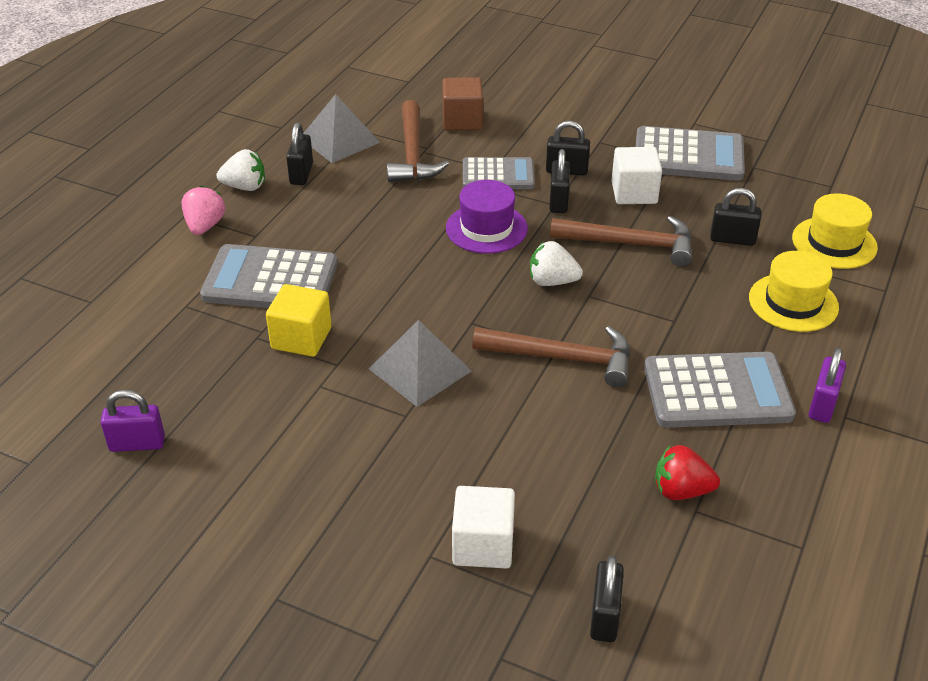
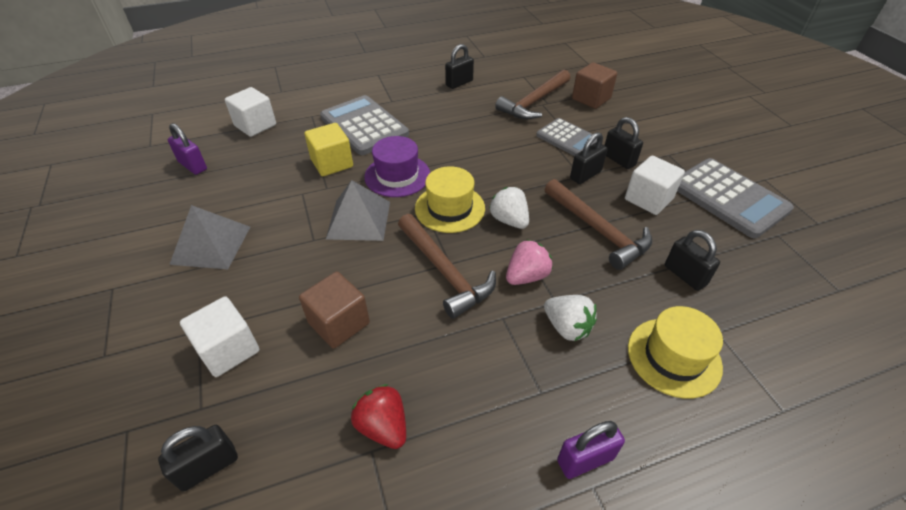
camera: 45 degrees right, 5 degrees up
(133, 357) = (255, 125): none -> white cube
(205, 226) = (377, 84): pink strawberry -> pink strawberry (526, 276)
(245, 187) = (423, 75): white strawberry -> white strawberry (567, 327)
(339, 140) = (504, 76): grey pyramid -> grey pyramid (211, 245)
(486, 228) = (515, 165): purple hat -> purple hat (397, 175)
(540, 457) = (339, 323): none -> brown cube
(717, 392) = (514, 376): grey calculator -> none
(834, 243) = (780, 336): yellow hat -> yellow hat (450, 208)

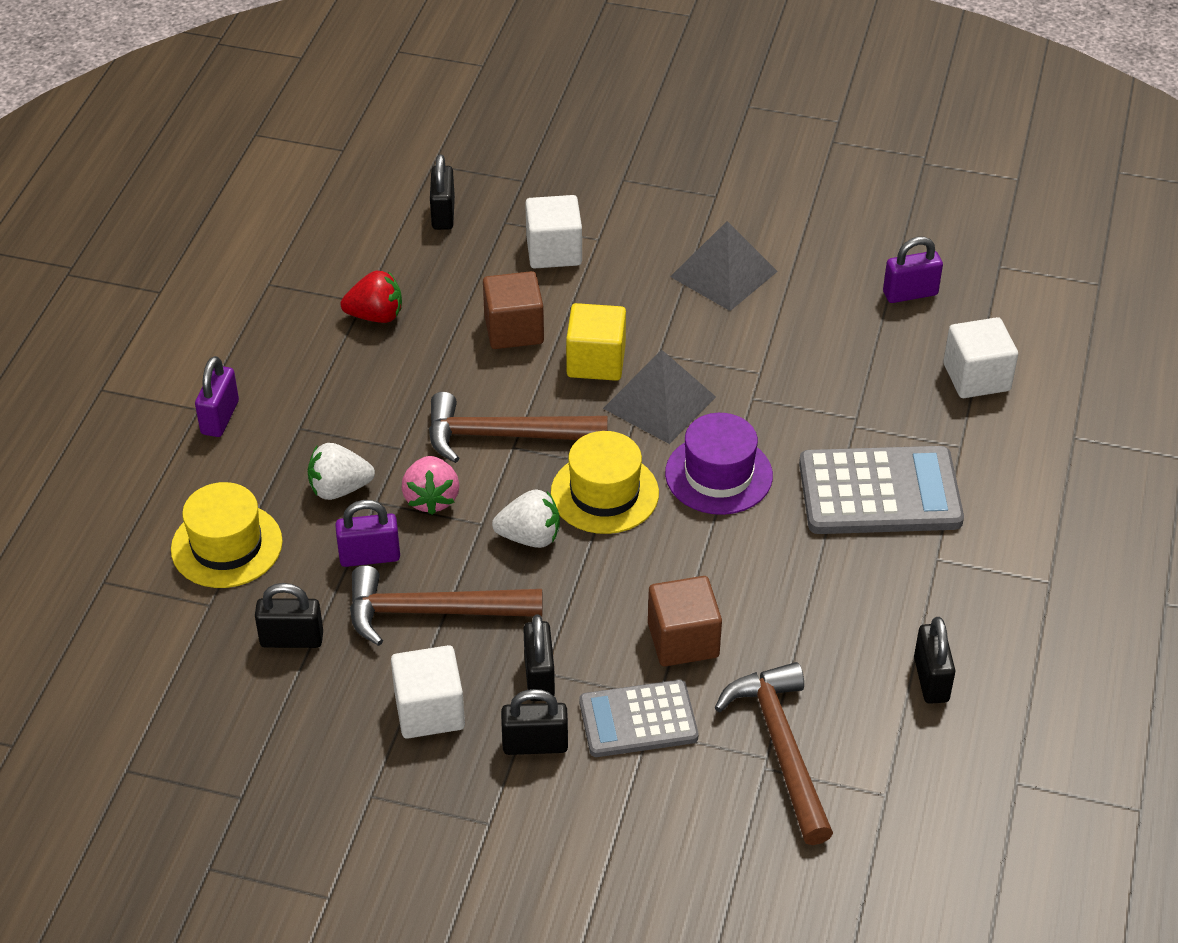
camera: 125 degrees right, 0 degrees up
(332, 163) = (805, 422): yellow cube -> yellow cube (596, 361)
(591, 99) = (725, 843): brown cube -> brown cube (683, 640)
(596, 278) = (369, 556): none -> purple padlock
(728, 198) = (343, 807): grey calculator -> none

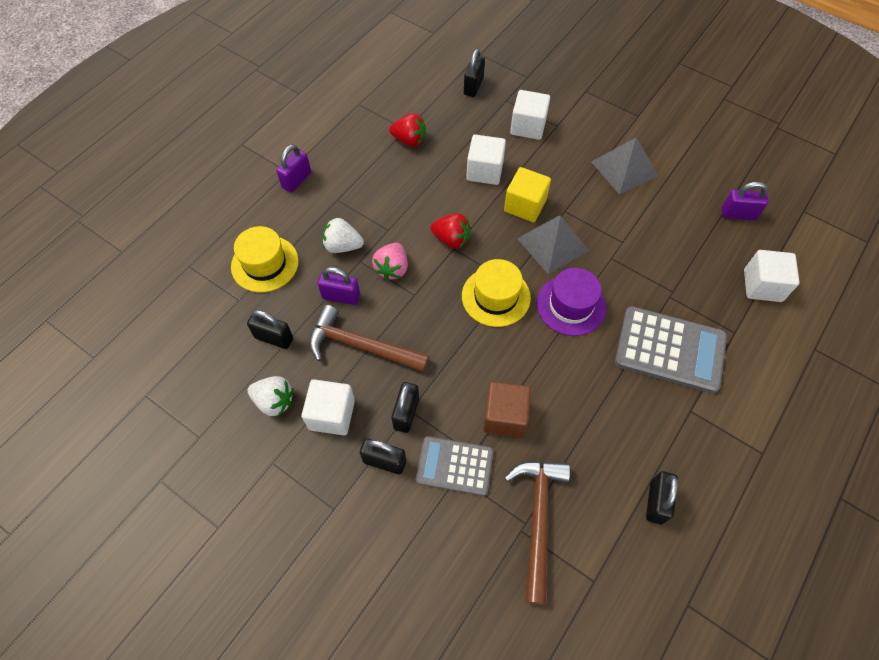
camera: 20 degrees right, 15 degrees up
(504, 435) = (451, 239): brown hammer -> red strawberry
(514, 329) = (484, 171): brown cube -> white cube
(530, 537) = (439, 313): white strawberry -> white strawberry (274, 401)

